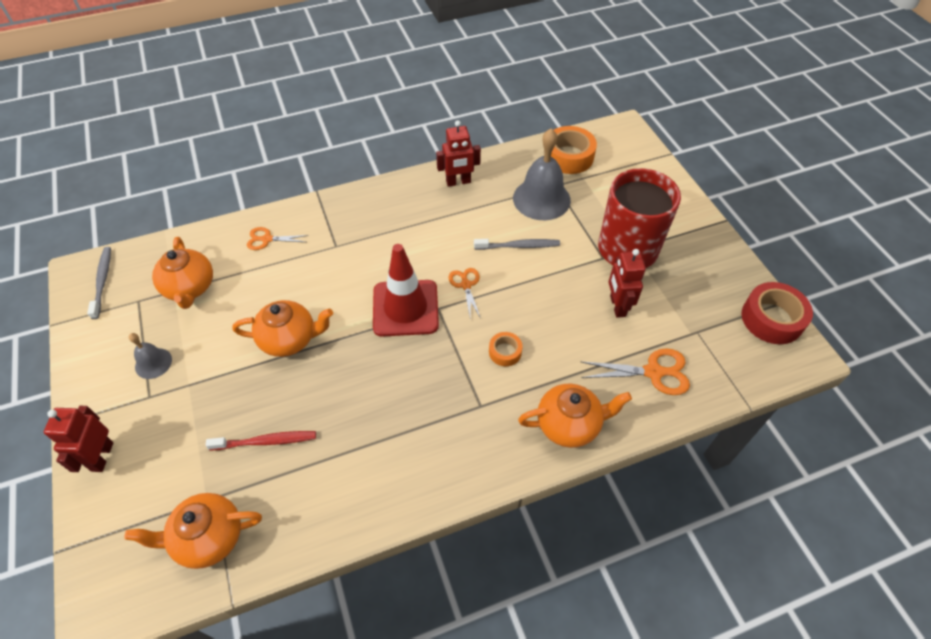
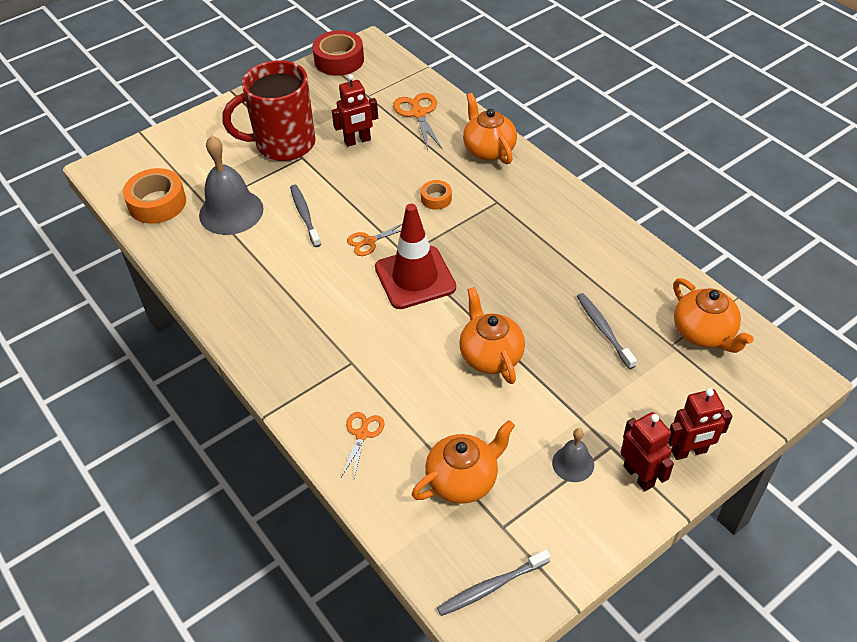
camera: 105 degrees left, 5 degrees down
(265, 441) = (604, 330): red toothbrush -> grey toothbrush
(267, 239) = (362, 434): orange scissors -> orange scissors turned 150 degrees counterclockwise
(458, 182) = (219, 284): red robot -> red robot (639, 476)

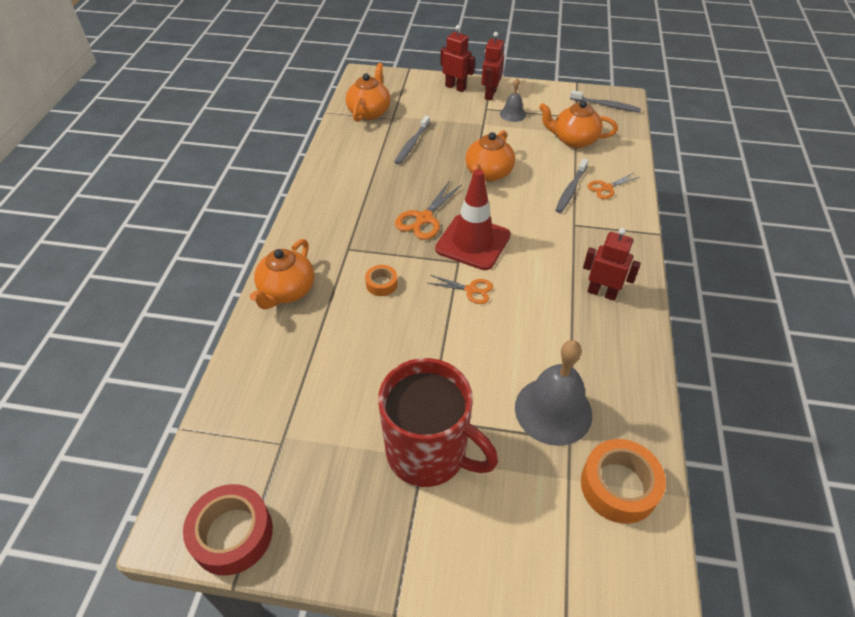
camera: 135 degrees left, 0 degrees up
(305, 215) = (494, 352): grey toothbrush -> grey toothbrush (571, 190)
(357, 141) = (363, 392): red robot -> red robot (602, 293)
(418, 113) = (276, 376): orange scissors -> orange scissors (424, 219)

